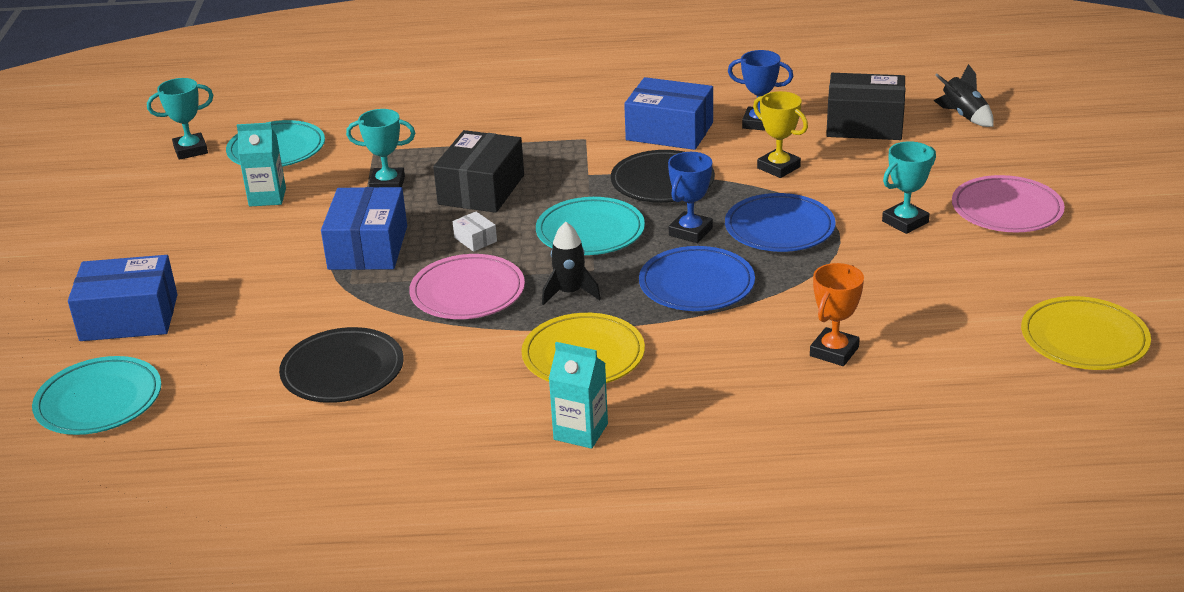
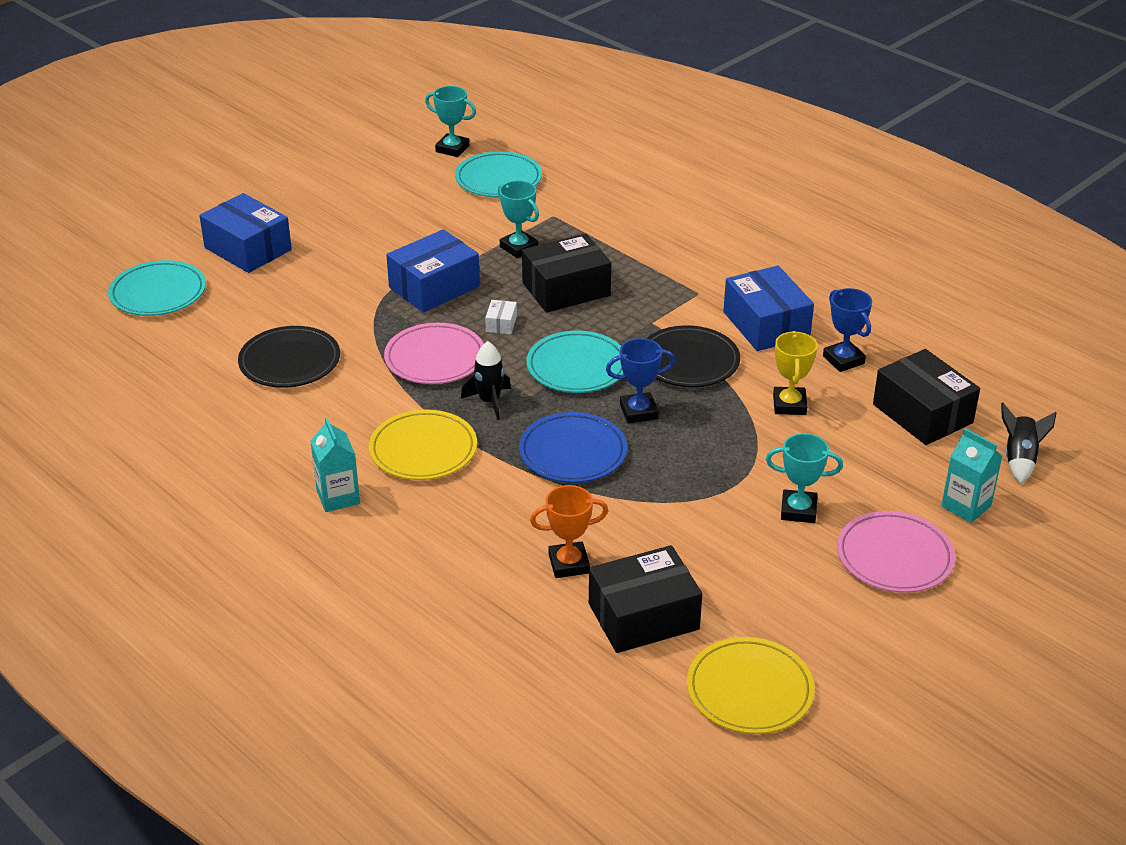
camera: 45 degrees right, 5 degrees up
(267, 197) = (439, 212): turquoise carton -> turquoise carton (966, 506)
(779, 228) = (701, 451): blue plate -> none
(942, 346) = (643, 616): none -> black box

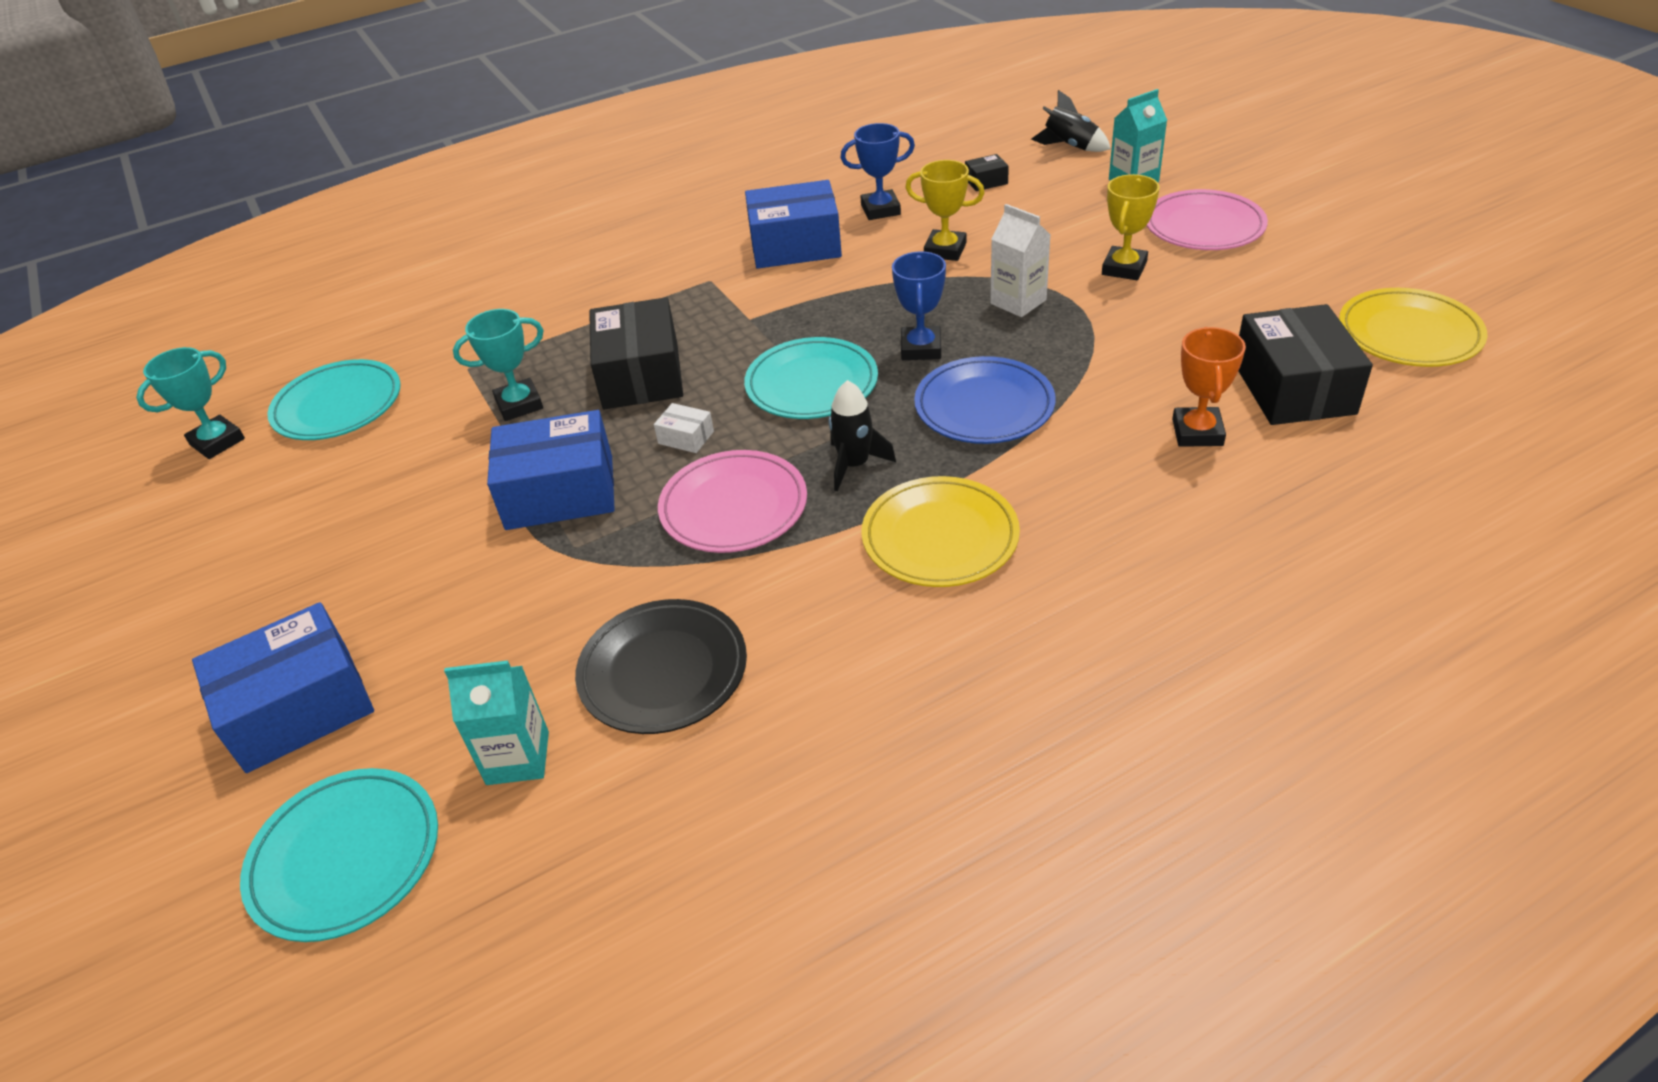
camera: 70 degrees left, 5 degrees up
(338, 497) = (1025, 636): turquoise carton -> turquoise carton (518, 758)
(434, 287) = (560, 492): blue box -> blue box turned 75 degrees counterclockwise
(689, 361) = (839, 302): black plate -> none
(722, 454) = (1018, 302): none -> white carton
(798, 510) = (1124, 268): turquoise trophy -> yellow trophy
(922, 413) = (986, 181): black box -> black box, size x0.43

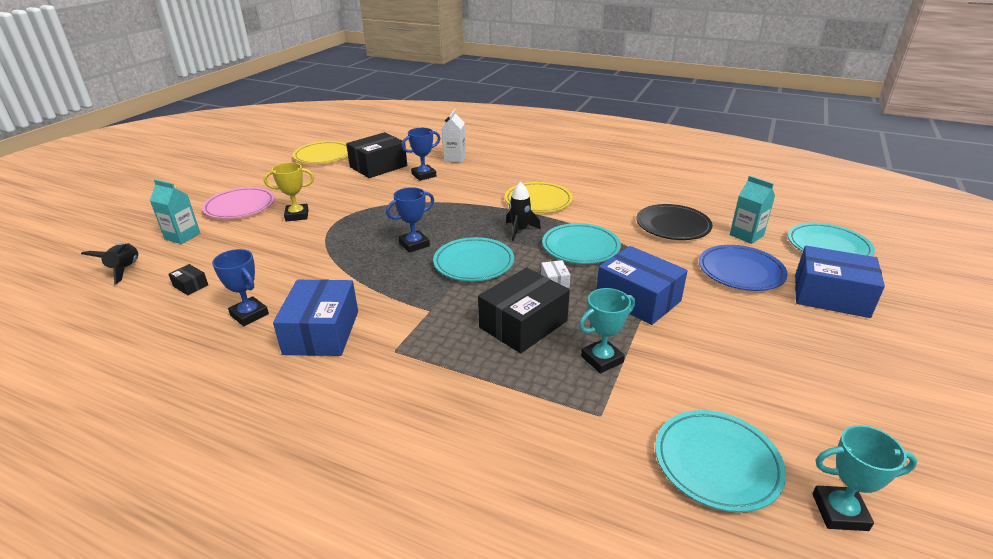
camera: 130 degrees left, 10 degrees down
(519, 404) = (602, 359): turquoise trophy -> turquoise trophy turned 60 degrees counterclockwise
(733, 507) = (580, 247): pink plate -> turquoise plate
(795, 245) = (321, 332): blue box -> blue box turned 45 degrees clockwise
(945, 250) = (301, 270): yellow trophy -> none
(984, 406) = (447, 216): blue plate -> blue plate (740, 271)
(1018, 302) = (349, 232): white carton -> white carton (455, 158)
(1197, 432) = (424, 175): orange trophy -> blue trophy

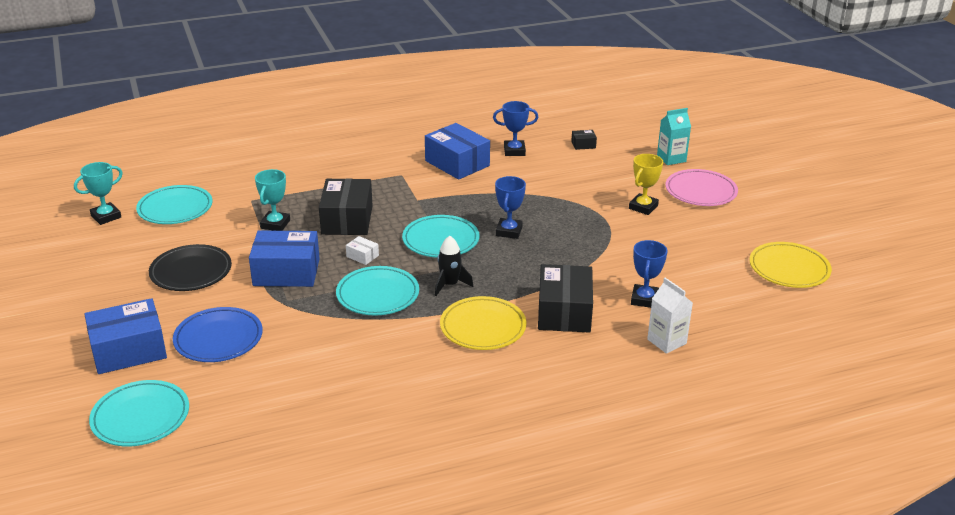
camera: 135 degrees right, 0 degrees up
(124, 270) = (642, 132): black rocket -> none
(378, 166) = (709, 286): black box -> black box (564, 312)
(673, 226) = (317, 364): black plate -> black plate (191, 272)
(746, 235) = (234, 390): turquoise carton -> none

